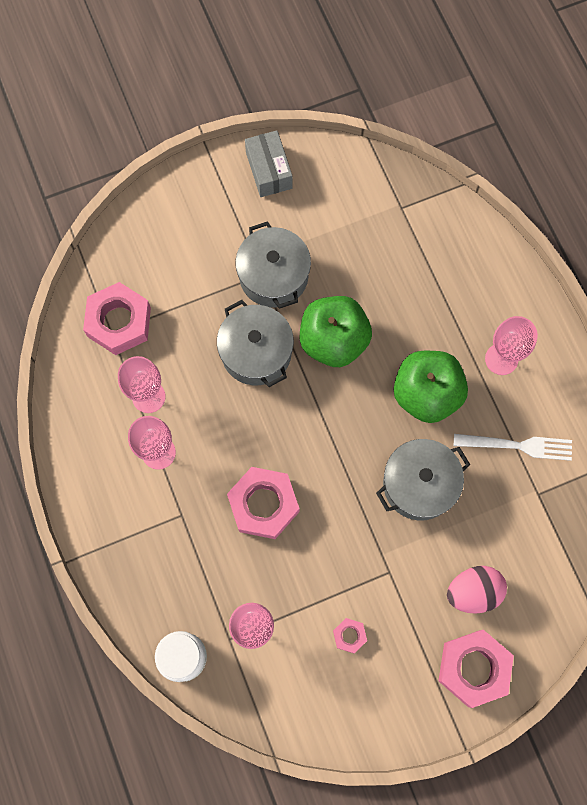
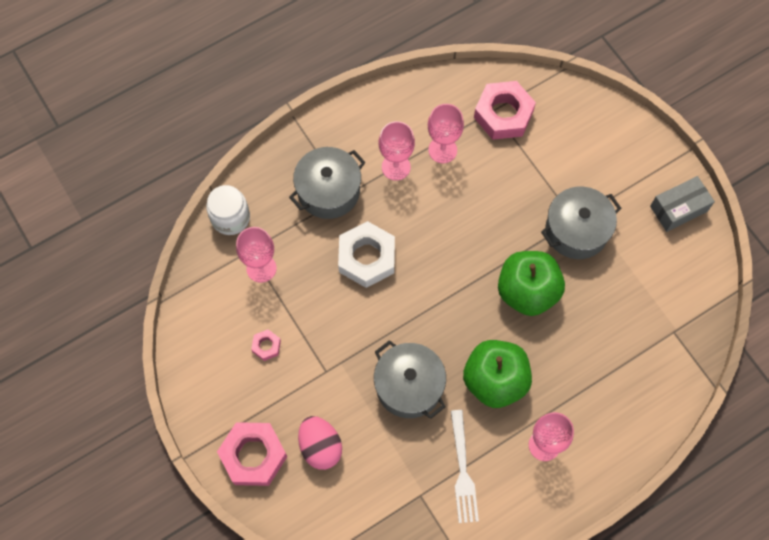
camera: 80 degrees right, 5 degrees down
(256, 352) = (501, 228): grey pot -> grey pot (328, 191)
(263, 504) = (366, 257): pink nut -> white nut

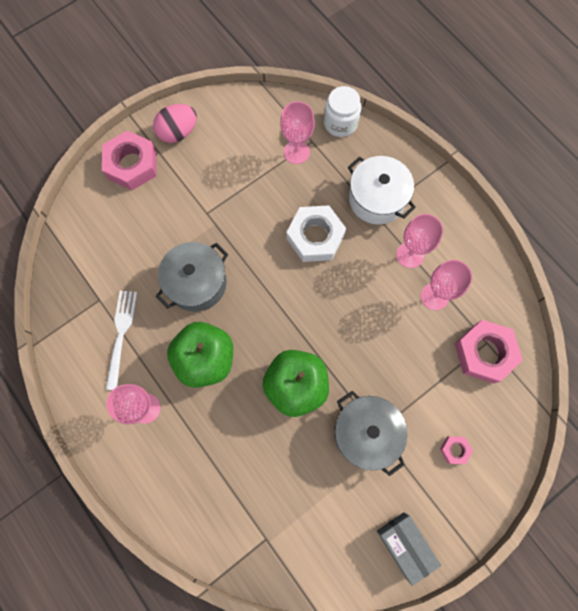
camera: 85 degrees right, 5 degrees up
(266, 346) = (226, 164): pink nut -> pink nut (454, 450)
(320, 447) = (140, 215): pink egg -> pink egg (178, 132)
(328, 191) = (377, 199): grey pot -> white pot
(463, 470) = (121, 335): white fork -> white fork turned 105 degrees clockwise

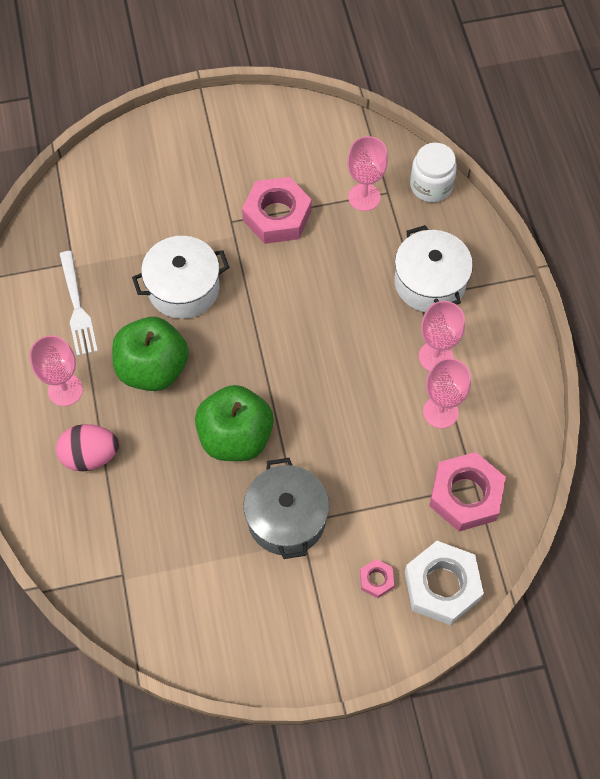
camera: 25 degrees right, 10 degrees down
(121, 335) = (77, 307): white fork -> white fork turned 135 degrees clockwise
(132, 165) = (177, 140): pink nut -> pink nut (277, 216)
(178, 132) = (244, 126): pink egg -> pink egg (90, 456)
(197, 283) = (183, 288): grey pot -> white pot
(315, 237) = (338, 294): white nut -> white nut (442, 586)
(404, 545) = (268, 650): grey box -> none

